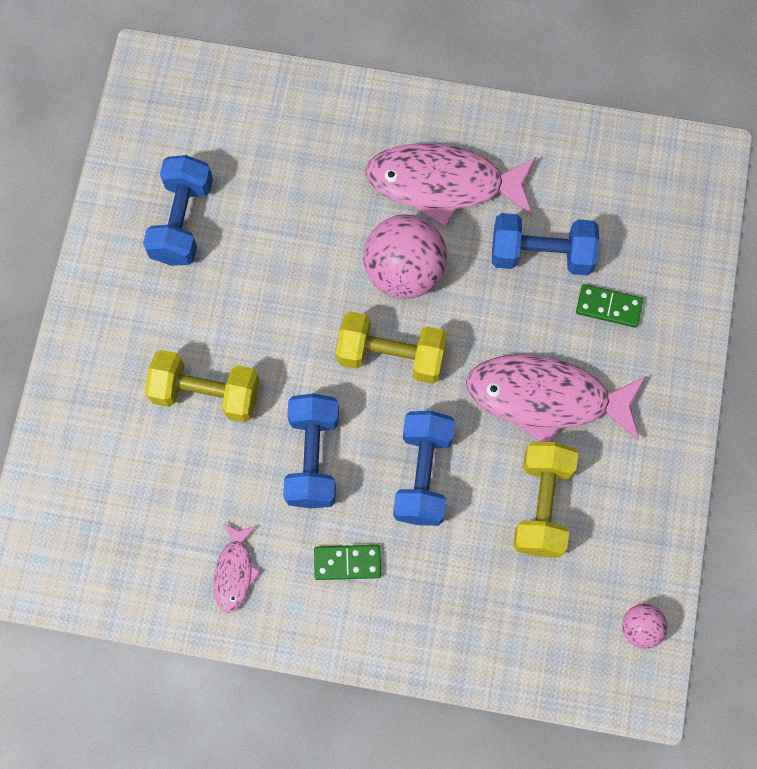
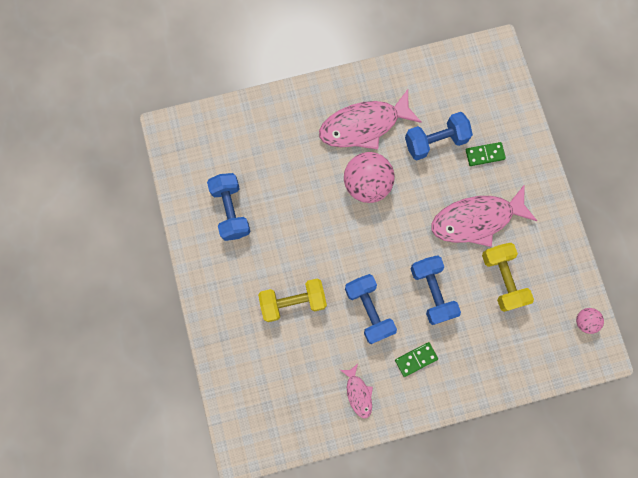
camera: 25 degrees left, 5 degrees up
(391, 356) = (383, 234): yellow dumbbell -> none

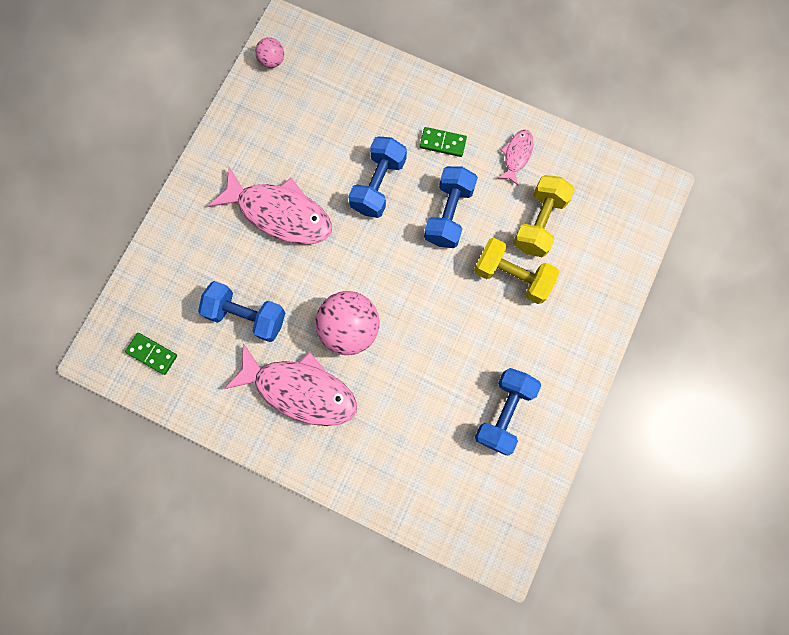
camera: 140 degrees left, 0 degrees up
(485, 155) = (214, 264): green domino -> green domino (152, 354)
(502, 279) = (307, 146): yellow dumbbell -> yellow dumbbell (539, 223)

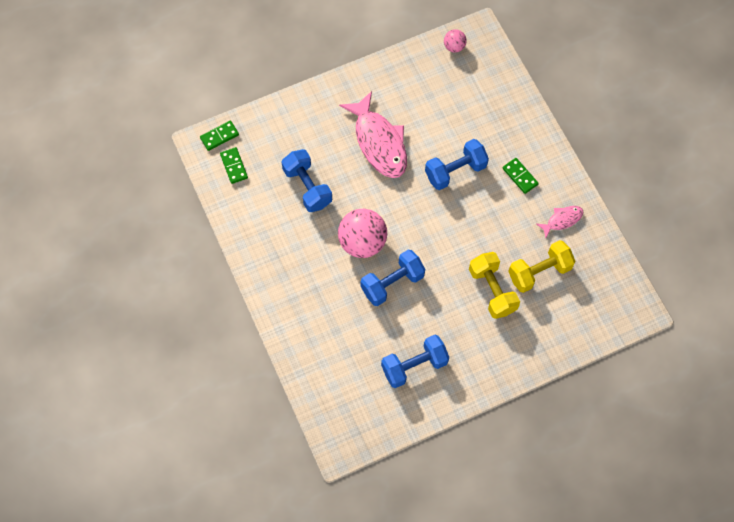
camera: 40 degrees right, 10 degrees down
(110, 334) = (219, 136): none -> green domino
(300, 390) = (302, 254): pink fish -> none
(448, 214) = (485, 222): blue dumbbell -> blue dumbbell (392, 283)

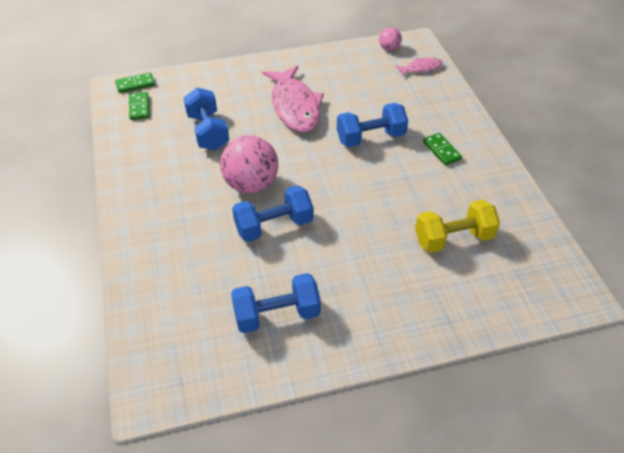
camera: 10 degrees right, 20 degrees down
(492, 290) = (392, 249): yellow dumbbell -> none
(562, 220) = (486, 194): pink fish -> pink fish (421, 68)

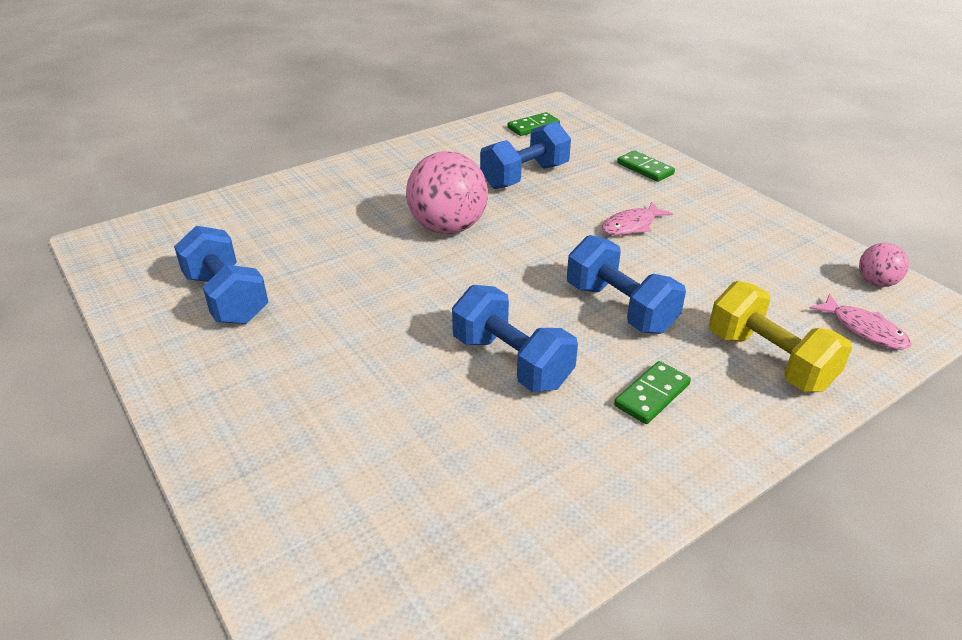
camera: 70 degrees right, 10 degrees down
(135, 84) = (571, 114): green domino -> green domino (645, 168)
(274, 226) = (380, 262): blue dumbbell -> blue dumbbell (511, 362)
(295, 106) = (631, 225): pink fish -> pink fish, size x0.48
(453, 239) = (432, 447): yellow dumbbell -> yellow dumbbell (769, 360)

